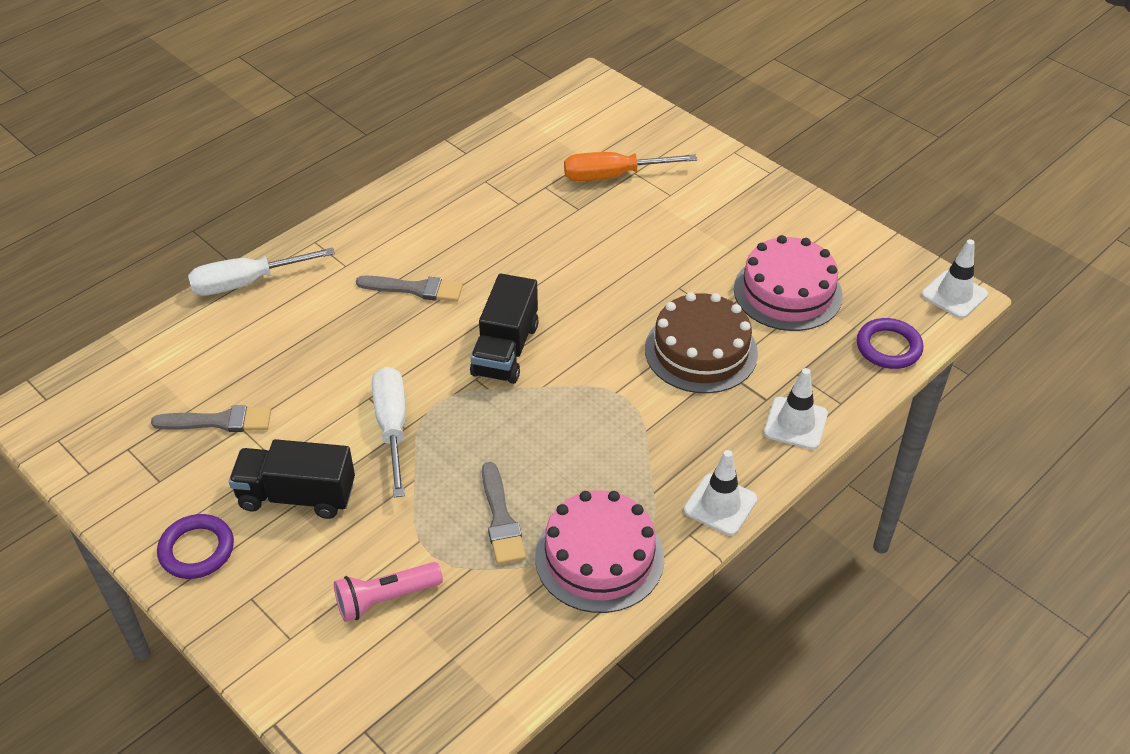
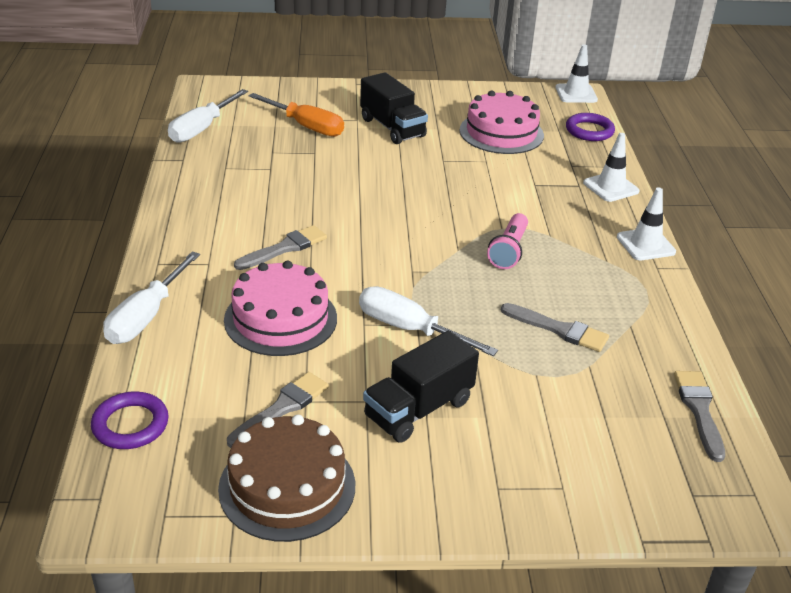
camera: 50 degrees left, 10 degrees down
(197, 550) = (410, 492): purple ring -> purple ring (130, 425)
(385, 599) = (575, 419): pink flashlight -> pink flashlight (509, 251)
(488, 679) = (699, 410): none -> grey brush
(505, 350) = (402, 245): black truck -> black truck (392, 128)
(525, 128) = (202, 128): none -> white screwdriver
(599, 557) = (639, 309): pink cake -> pink cake (280, 319)
(613, 176) = (306, 126): orange screwdriver -> orange screwdriver turned 90 degrees counterclockwise
(701, 351) = (509, 183): brown cake -> brown cake (287, 486)

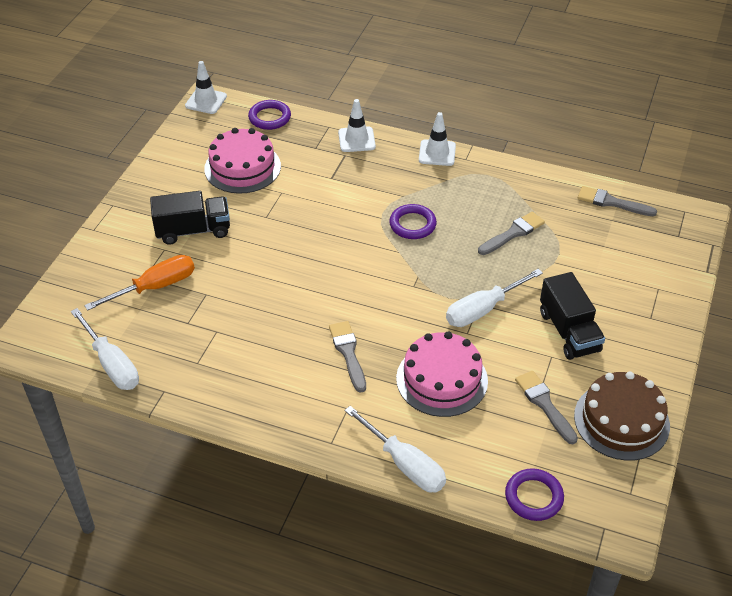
camera: 65 degrees left, 10 degrees up
(509, 251) = (412, 224): pink flashlight -> purple ring

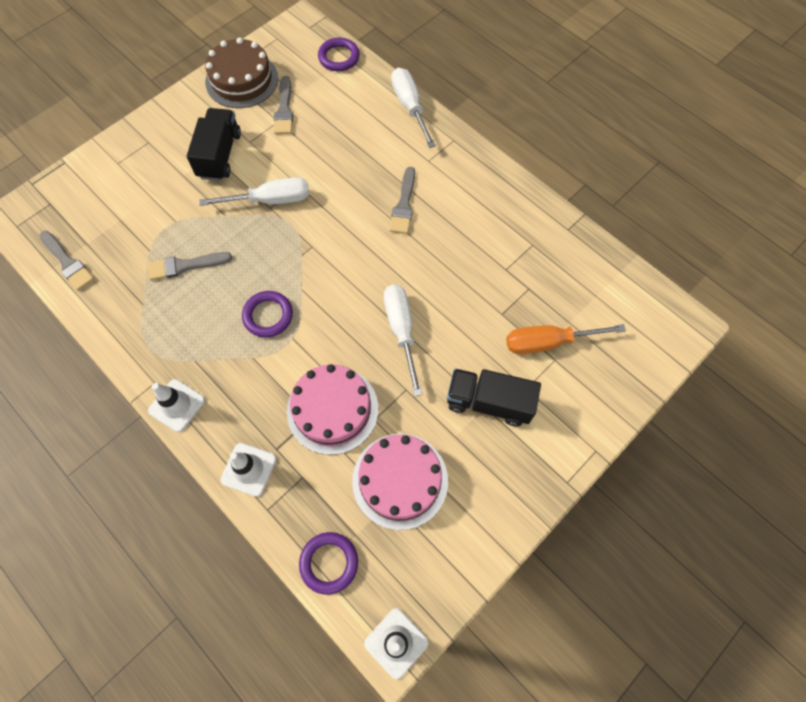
camera: 155 degrees left, 20 degrees up
(111, 364) = (607, 272): white screwdriver -> white screwdriver (401, 331)
(442, 379) = (344, 155): pink cake -> pink cake (332, 409)

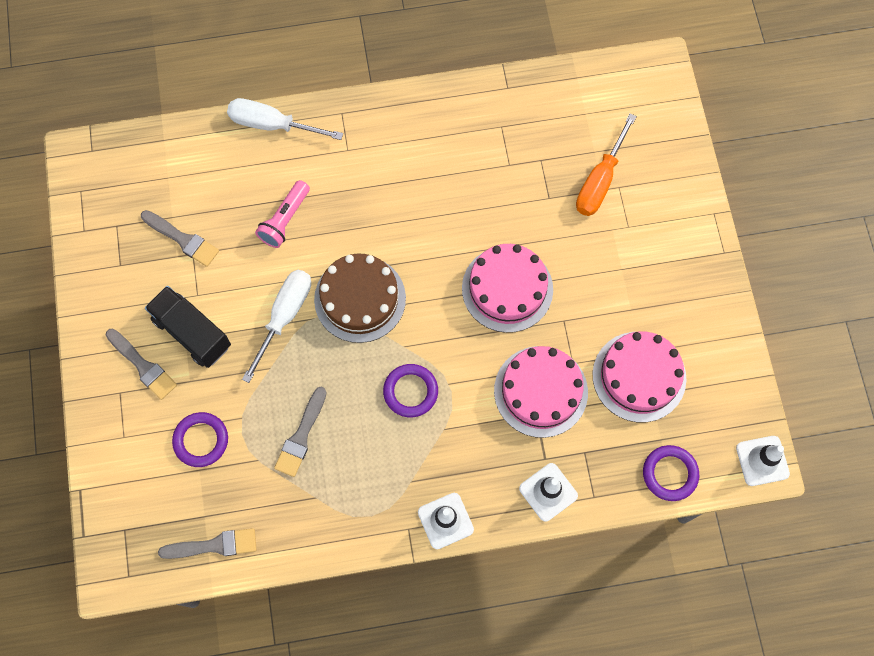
camera: 55 degrees left, 5 degrees up
(242, 80) = (110, 257): brown cake -> brown cake (360, 298)
(339, 57) = (157, 148): purple ring -> purple ring (201, 440)
(344, 157) = (285, 220): none -> pink flashlight
(401, 331) = (507, 289): white screwdriver -> pink cake
(404, 204) = (380, 203): grey brush -> grey brush (143, 366)
(489, 402) = (620, 263): black truck -> none

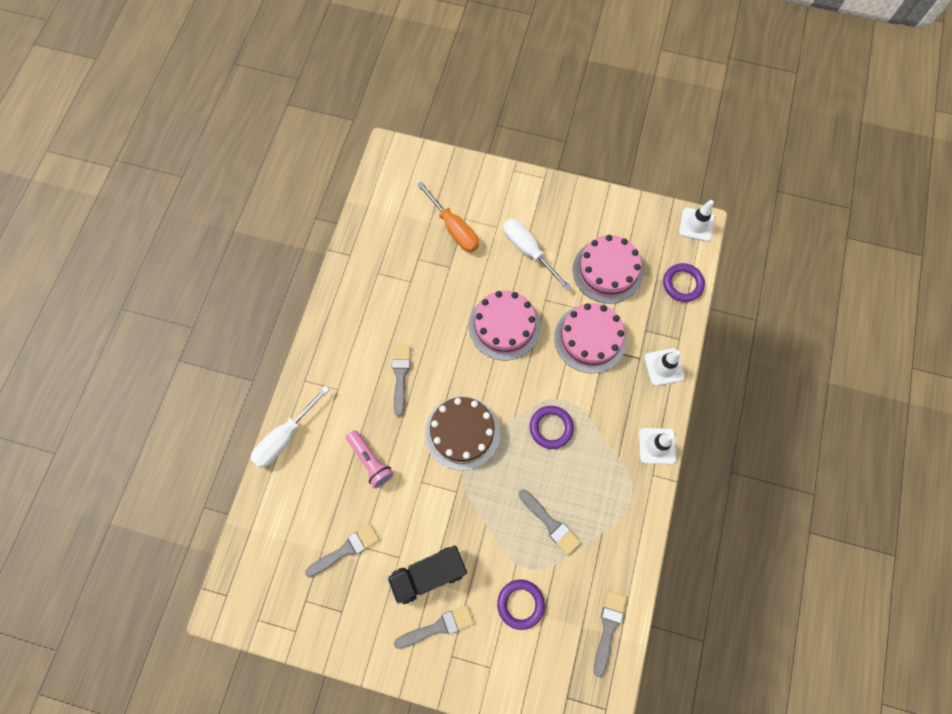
camera: 65 degrees left, 0 degrees up
(284, 317) = (450, 496): white screwdriver -> white screwdriver (528, 251)
(393, 205) = (400, 376): none -> grey brush

